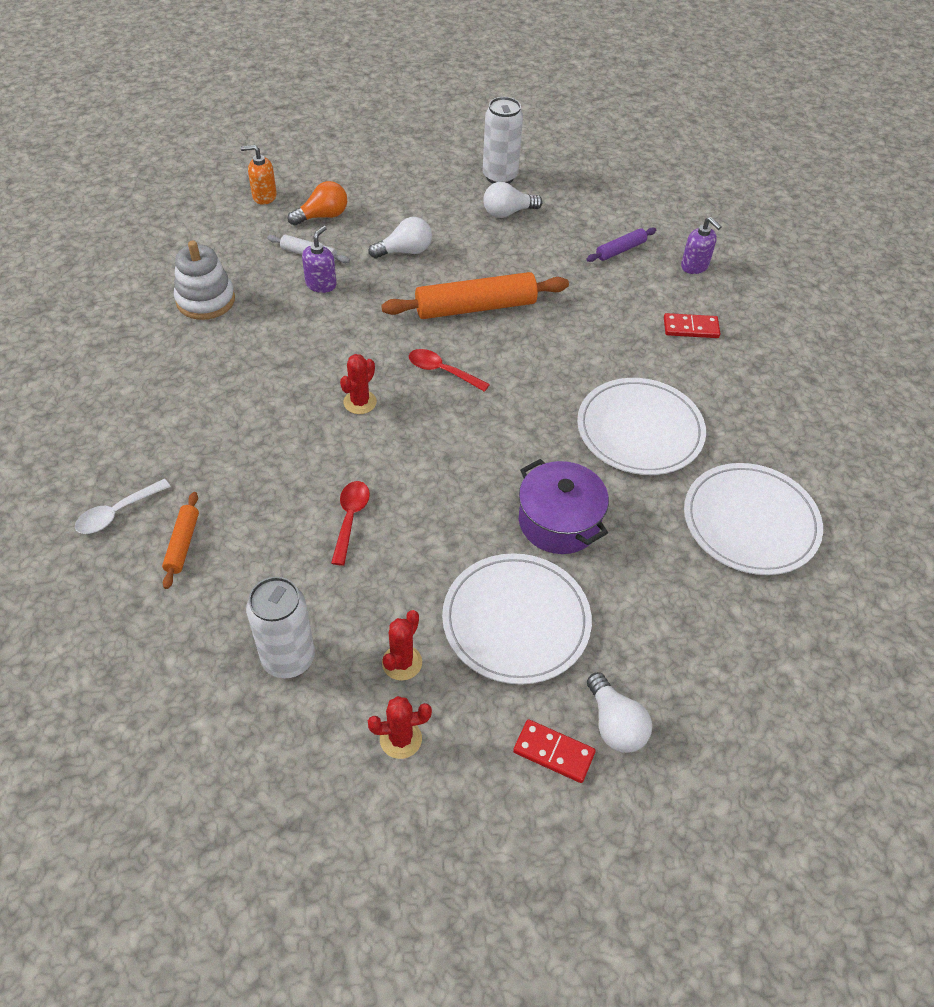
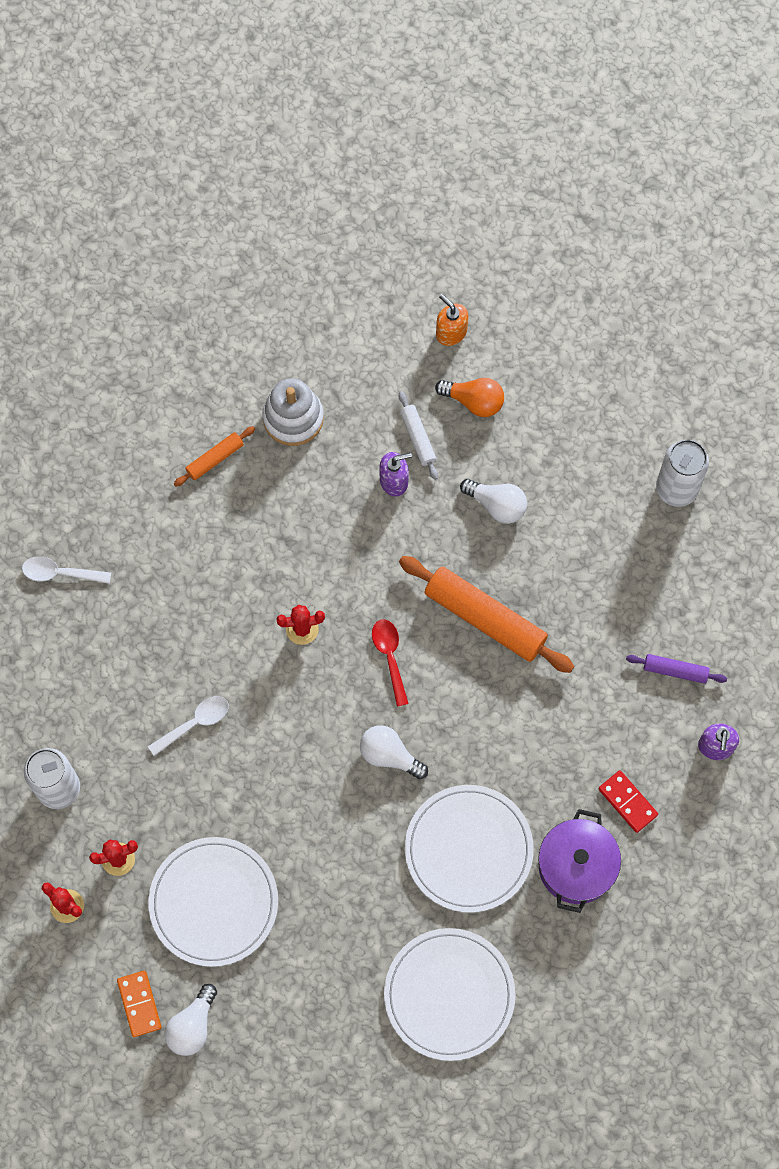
camera: 50 degrees right, 20 degrees up
(183, 544) = (76, 639): orange rolling pin -> orange rolling pin (215, 459)
(350, 518) = (195, 723): red spoon -> white spoon
(508, 212) = (631, 539): white light bulb -> white light bulb (389, 755)
(553, 752) = (139, 1004): red domino -> orange domino
(559, 522) = (323, 862): purple pot -> purple pot (576, 866)

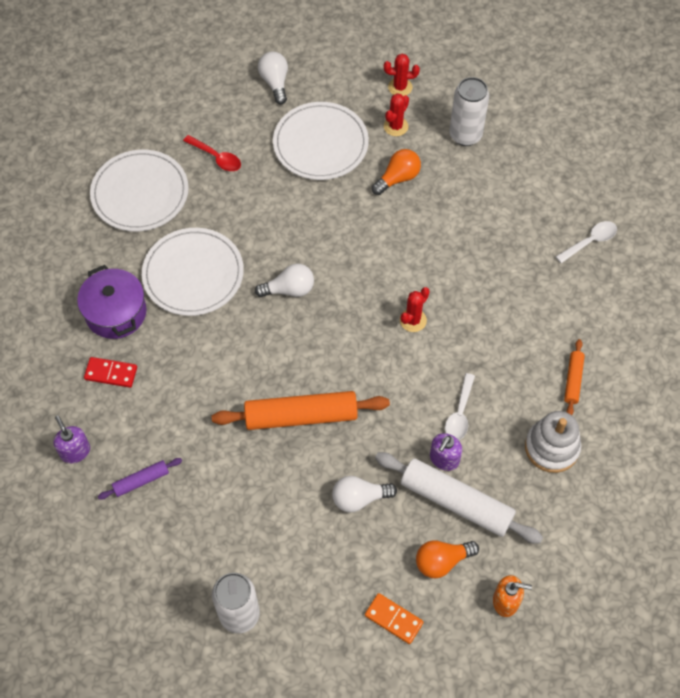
camera: 140 degrees right, 10 degrees down
(139, 1004) = (314, 72): orange domino -> orange domino (393, 619)
(174, 794) = (398, 178): none -> orange light bulb
(195, 723) = (424, 222): white spoon -> white spoon (459, 414)
(390, 657) = (342, 345): red spoon -> red spoon (216, 157)
(418, 438) = (456, 502): white rolling pin -> white rolling pin, size x2.02

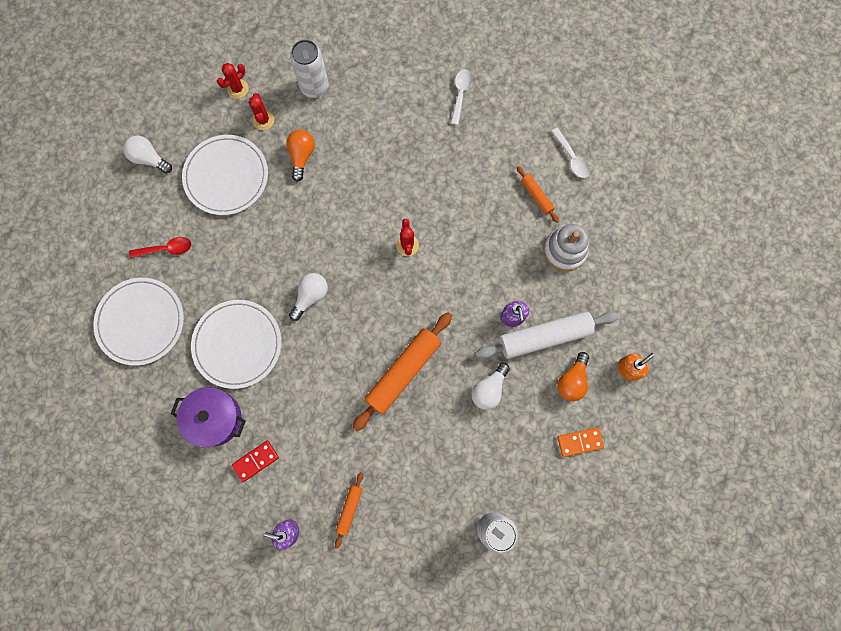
camera: 45 degrees left, 15 degrees up
(141, 481) = (349, 509): purple rolling pin -> orange rolling pin
(459, 414) = (493, 280): white spoon -> white spoon (572, 158)

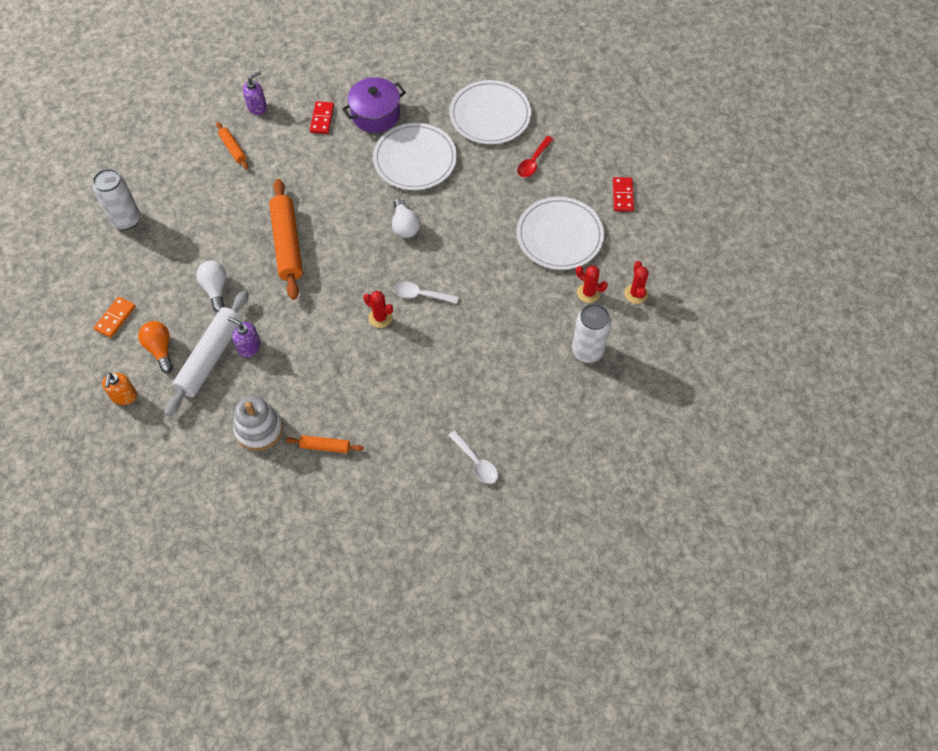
camera: 130 degrees right, 15 degrees down
(149, 159) = (623, 195): white light bulb -> red domino
(301, 156) = (529, 298): orange light bulb -> none
(572, 158) = (330, 505): white spoon -> white spoon (421, 295)

